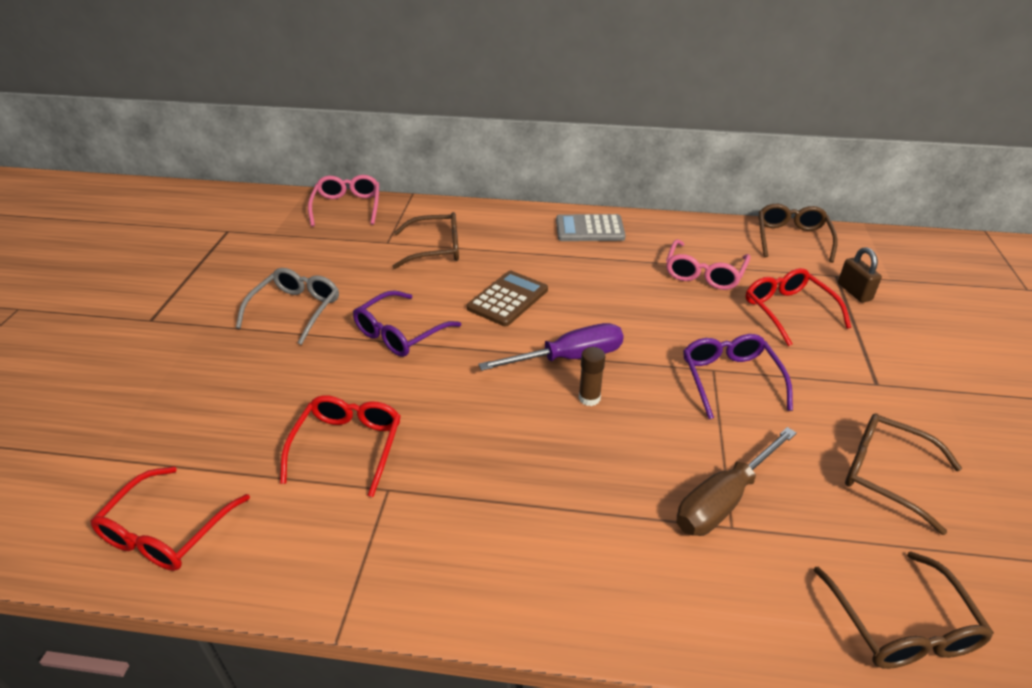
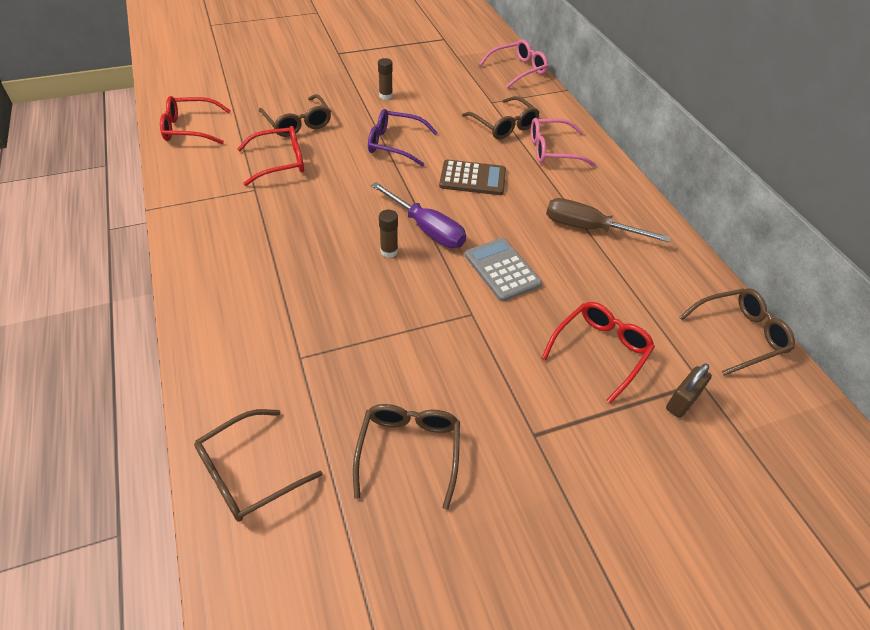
camera: 60 degrees right, 10 degrees up
(274, 404) = (298, 123): none -> brown glasses
(295, 310) = (386, 96): grey glasses -> brown glue stick
(589, 229) = (611, 193): grey calculator -> grey calculator (502, 270)
(704, 273) = (611, 280): pink glasses -> pink glasses (553, 150)
(724, 500) = (324, 348): brown screwdriver -> brown screwdriver (588, 228)
(730, 380) = (466, 327): purple glasses -> none

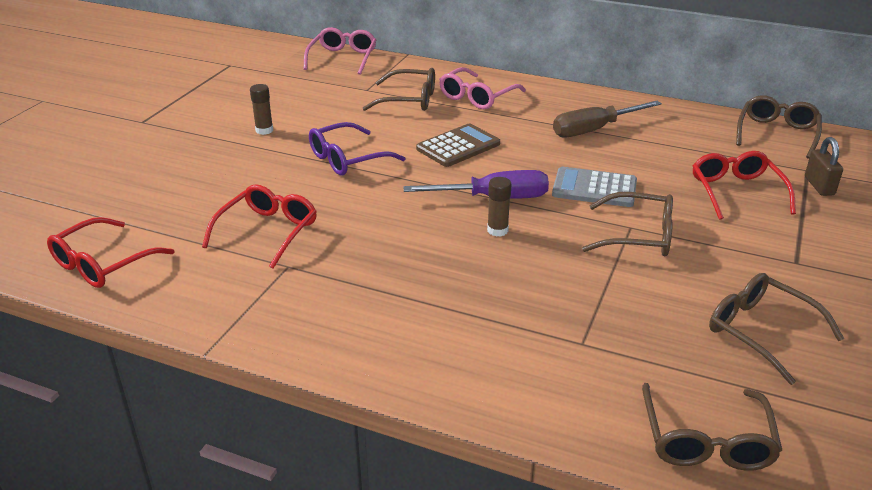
camera: 45 degrees left, 15 degrees down
(298, 123) = (219, 194): brown glasses -> brown glasses (638, 236)

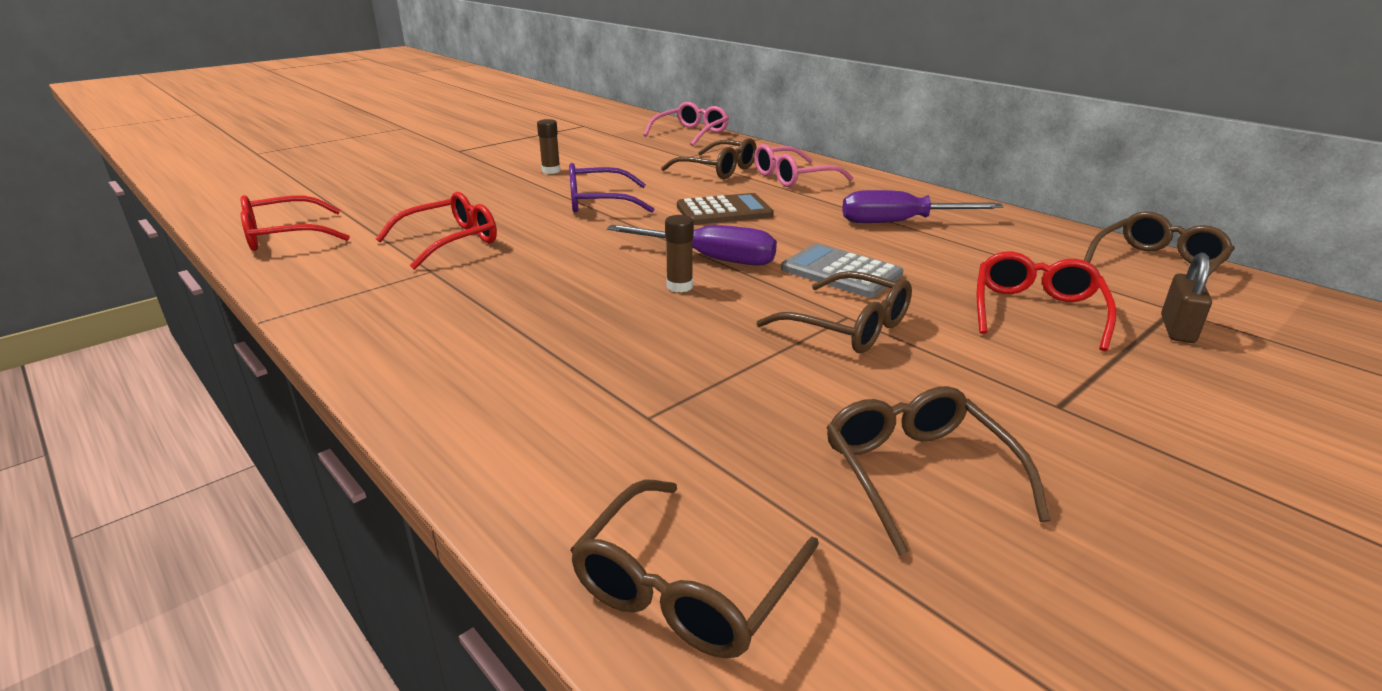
camera: 25 degrees right, 5 degrees down
(594, 130) = (900, 222): brown screwdriver -> purple screwdriver

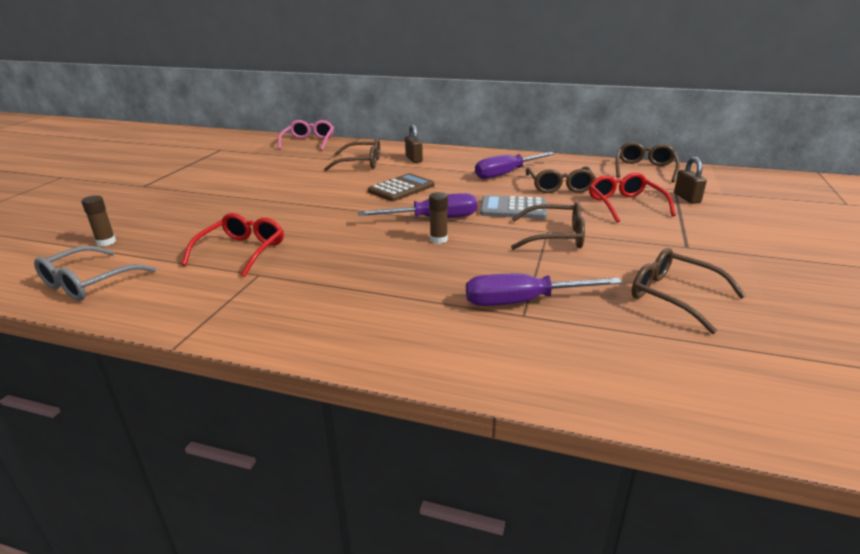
camera: 30 degrees left, 0 degrees up
(285, 236) = (89, 282): red glasses -> grey glasses
(551, 171) = (244, 186): brown glue stick -> brown glue stick (106, 242)
(599, 202) = (312, 200): purple glasses -> none
(673, 400) = (523, 302): none -> purple screwdriver
(688, 585) = (652, 384): brown glasses -> brown glasses (559, 186)
(793, 177) = (414, 159): pink glasses -> brown padlock

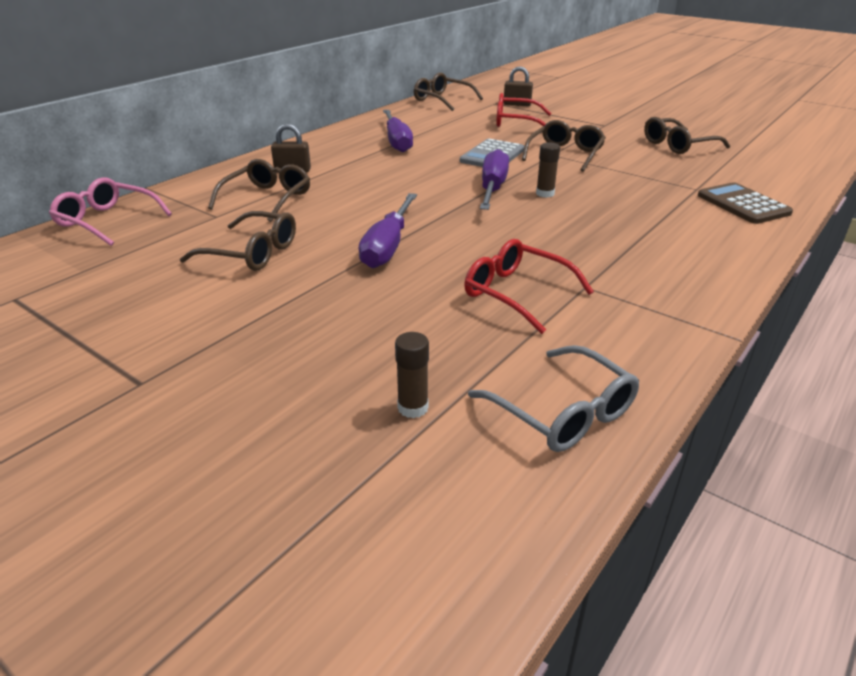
camera: 70 degrees left, 5 degrees up
(401, 188) = (389, 190): brown calculator -> brown calculator (743, 204)
(523, 302) = (676, 185): purple screwdriver -> purple screwdriver (388, 246)
(559, 186) = (453, 131): brown glasses -> brown glasses (251, 253)

